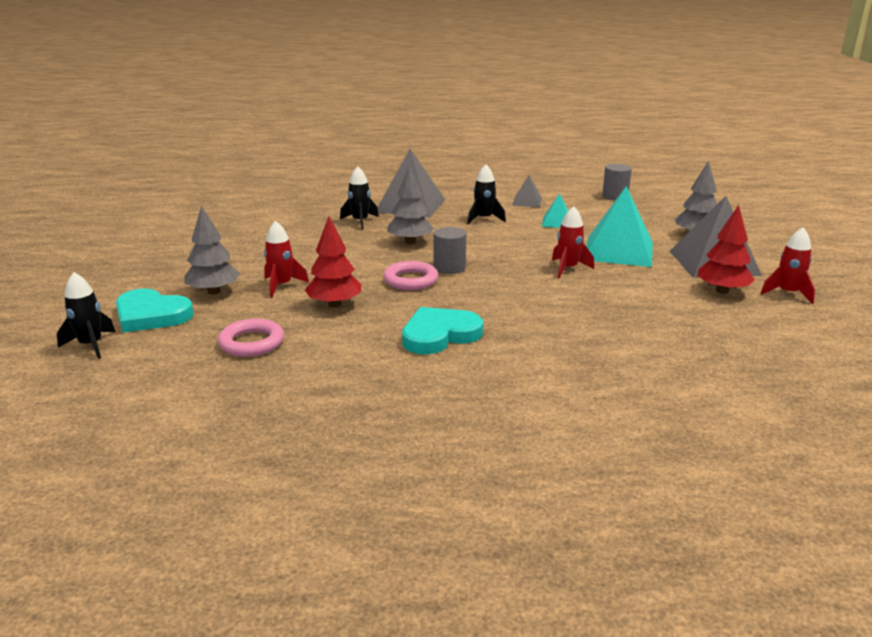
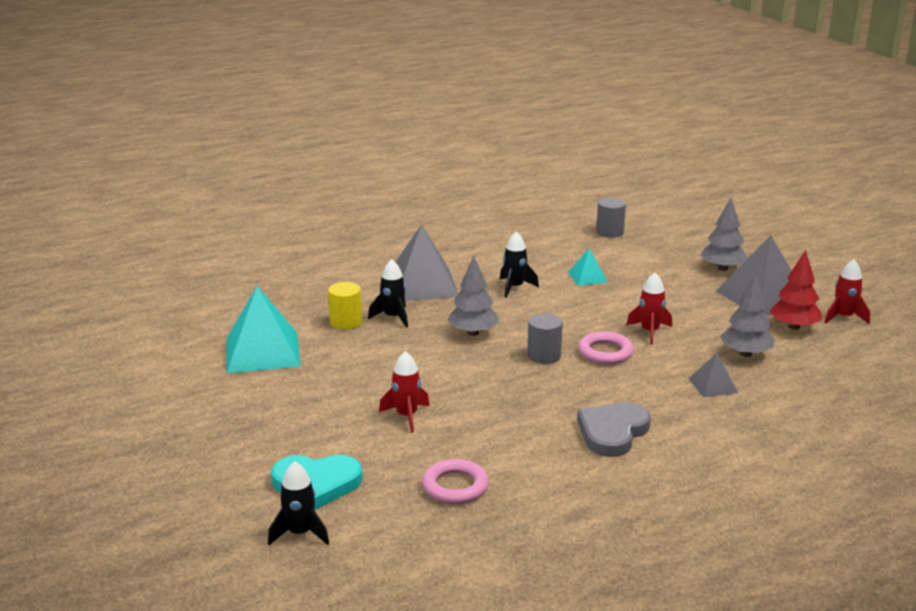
camera: 25 degrees left, 0 degrees up
(214, 291) = (346, 440): grey tree -> grey tree (745, 354)
(320, 218) = (346, 322): none -> yellow cylinder
(334, 304) = (483, 424): red tree -> none
(411, 280) = (523, 379): pink ring -> pink ring (605, 352)
(439, 335) = (612, 432): turquoise heart -> grey heart
(527, 201) = (533, 255): grey pyramid -> grey pyramid (713, 385)
(618, 251) = (673, 300): turquoise pyramid -> turquoise pyramid (263, 351)

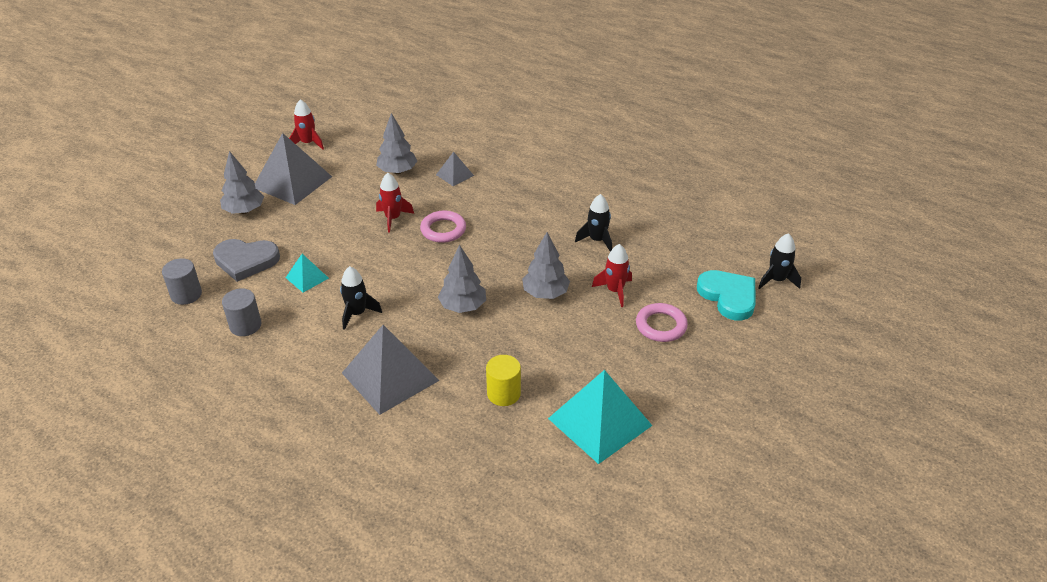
camera: 120 degrees left, 15 degrees up
(393, 317) = (471, 366): black rocket -> black rocket (597, 240)
(446, 377) = (545, 293): none -> grey tree
(455, 486) = (668, 239): pink ring -> pink ring (661, 326)
(544, 356) = (472, 257): grey cylinder -> grey cylinder (245, 325)
(612, 432) = (550, 198): grey heart -> grey heart (246, 261)
(794, 327) = (338, 160): red tree -> none

